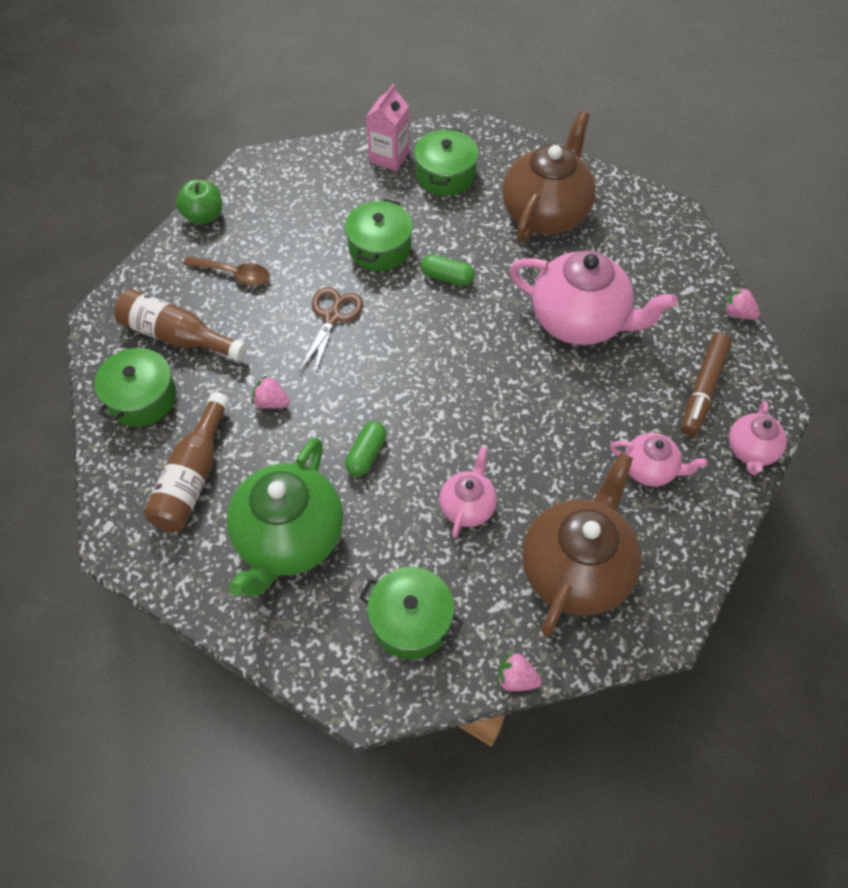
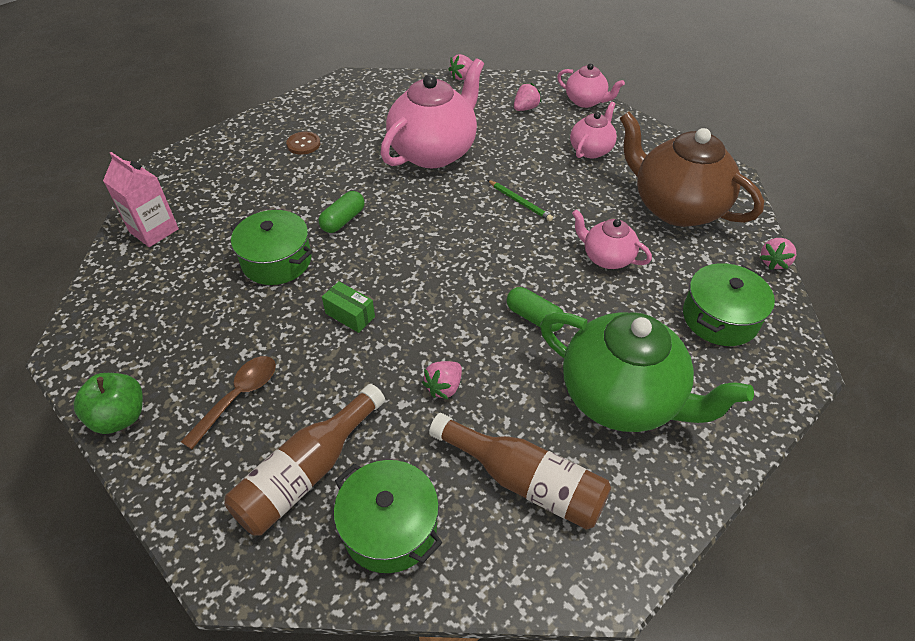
camera: 75 degrees left, 10 degrees down
(332, 317) = (350, 315): brown scissors -> green box
(445, 175) = (211, 195): green pot -> none
(527, 414) = (519, 202): none -> green pencil
(546, 213) = (303, 144): brown teapot -> brown button
(703, 389) = (525, 108): brown marker -> pink strawberry

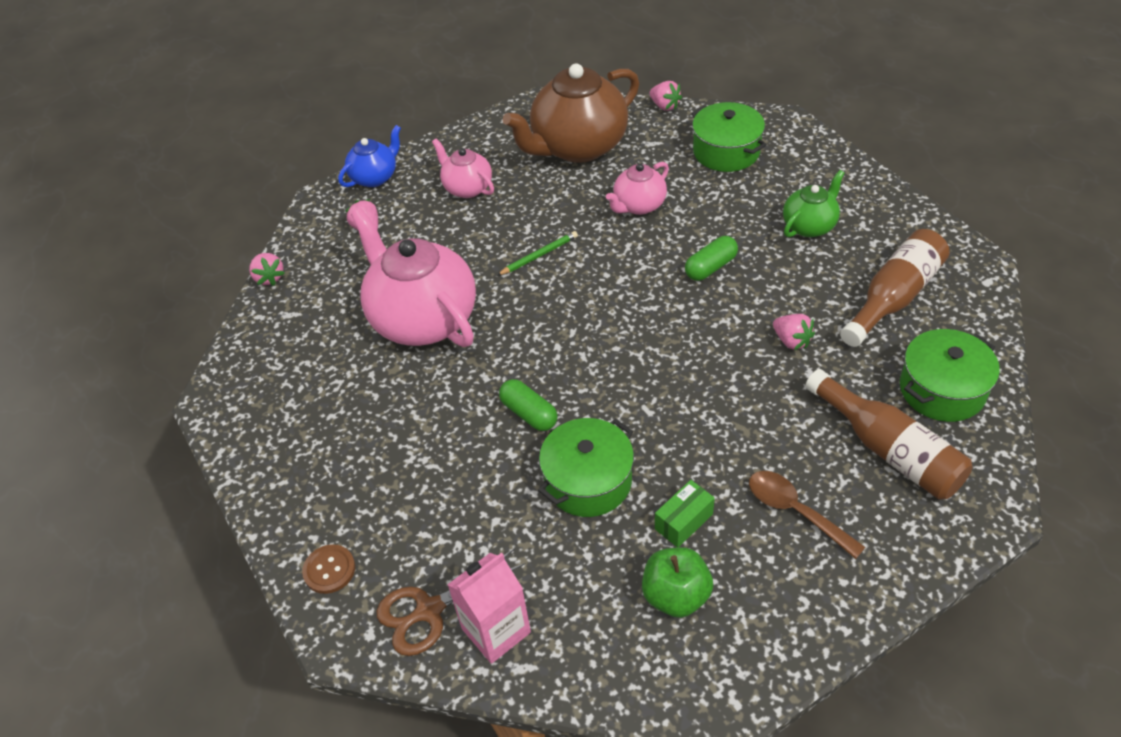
camera: 75 degrees left, 0 degrees up
(120, 417) = (818, 627): green apple -> green apple (676, 595)
(174, 198) = (429, 611): none -> brown scissors
(303, 144) = (355, 455): brown button -> brown button (329, 570)
(350, 315) = (688, 411): green box -> green box (683, 521)
(586, 101) = (375, 177): pink teapot -> blue teapot
(622, 398) = (809, 226): green teapot -> green teapot, size x0.52

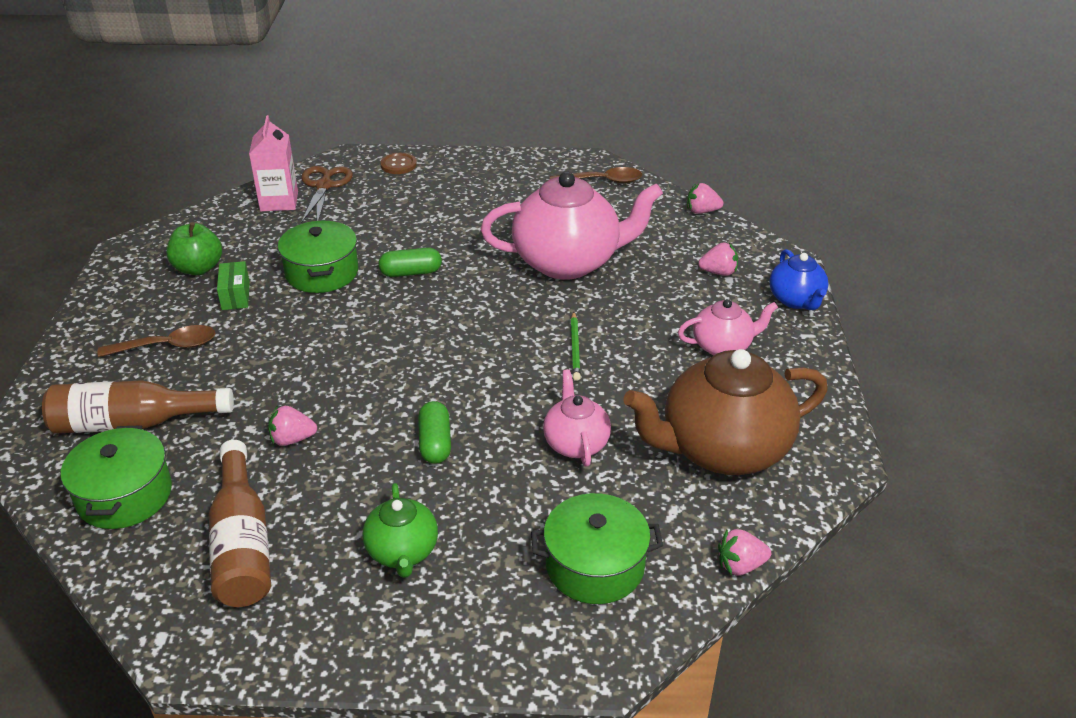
camera: 120 degrees right, 10 degrees down
(253, 370) = (602, 181): none -> brown spoon
(578, 147) = (722, 449): brown teapot -> brown teapot turned 105 degrees counterclockwise

